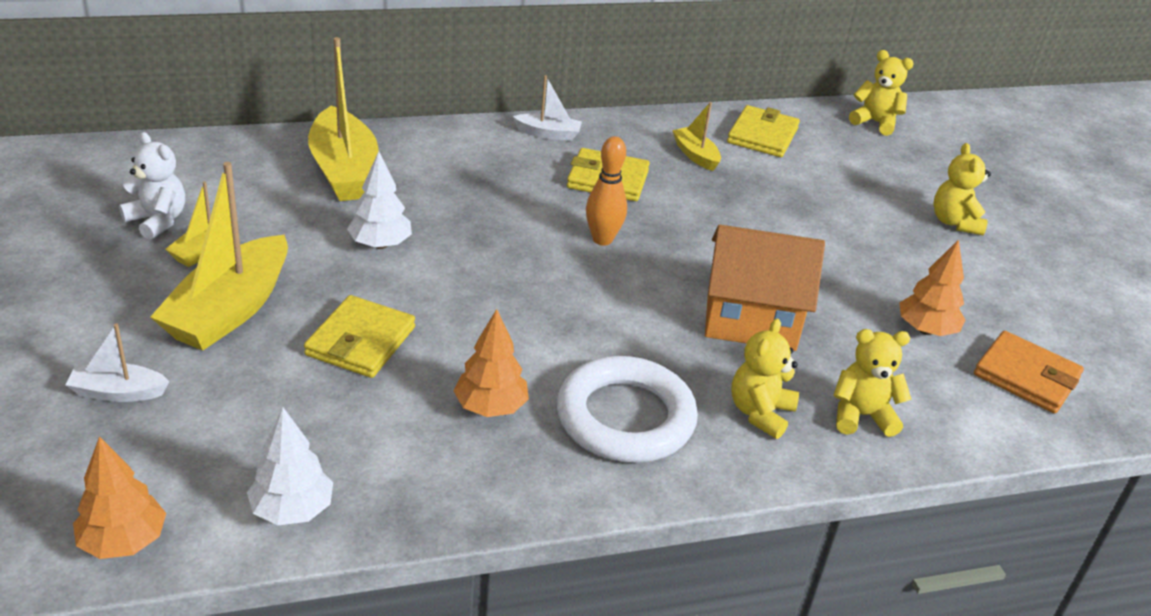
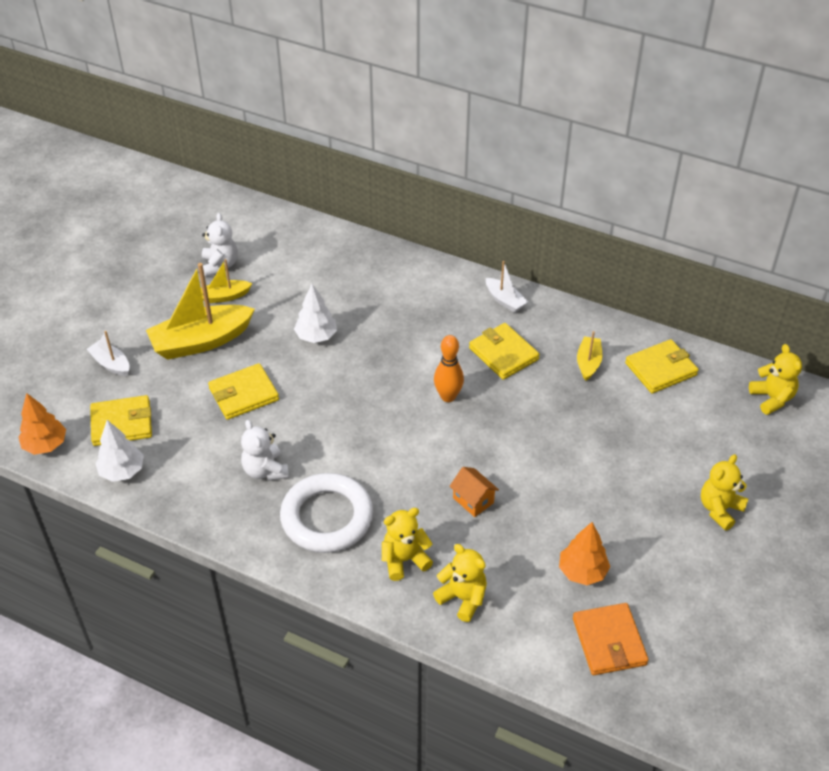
camera: 45 degrees right, 10 degrees up
(221, 454) = (122, 423): none -> yellow wallet
(344, 171) = (349, 274): yellow boat -> none
(490, 408) = (265, 470): orange tree -> white teddy bear
(751, 320) = (473, 500): orange house -> orange house, size x0.48

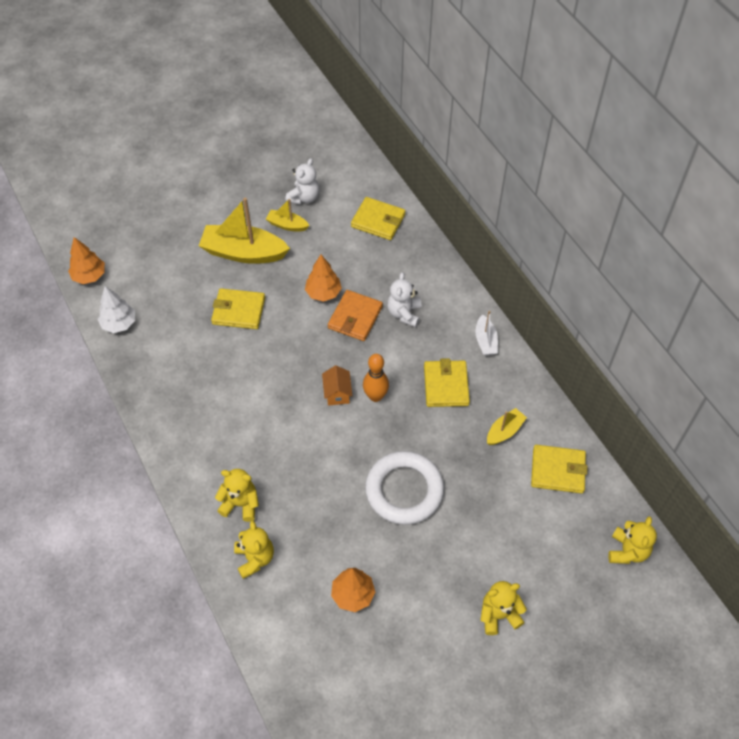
camera: 35 degrees right, 10 degrees up
(111, 364) = (173, 237): white boat -> none
(122, 423) = (146, 287): yellow wallet -> yellow wallet (378, 221)
(265, 470) = (206, 378): white teddy bear -> white teddy bear (404, 313)
(316, 336) = (323, 293): white tree -> orange tree
(327, 517) = (217, 439): white ring -> white ring (404, 490)
(473, 500) = (324, 489): orange house -> orange house (337, 393)
(609, 641) = (325, 659): orange wallet -> orange wallet (355, 317)

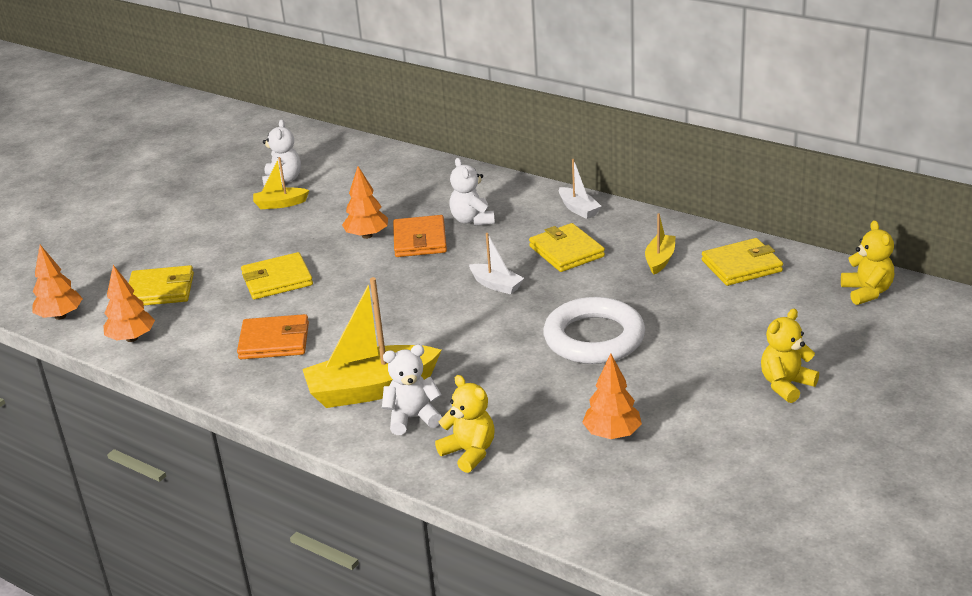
camera: 25 degrees left, 25 degrees down
(119, 323) = (132, 338): white tree -> orange tree
(201, 376) = (274, 341): none -> orange wallet
(240, 504) = (412, 418): yellow teddy bear -> white teddy bear
(243, 252) = (245, 238): yellow boat -> yellow boat (371, 389)
(337, 393) = (450, 298): orange house -> none
(375, 396) = (496, 285): orange bowling pin -> white boat
(378, 221) = (383, 170): yellow wallet -> yellow wallet (160, 290)

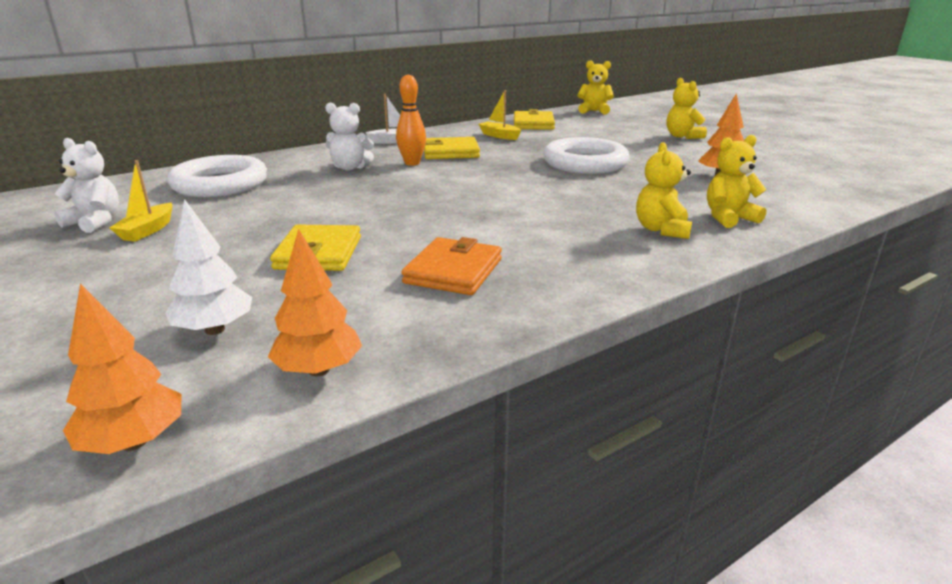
camera: 70 degrees left, 5 degrees down
(160, 290) = (215, 329): yellow wallet -> white tree
(367, 235) = (302, 203): orange tree -> none
(371, 389) = (598, 239): yellow boat -> none
(387, 184) = (220, 184): none -> white ring
(412, 418) = (661, 230): white teddy bear -> yellow teddy bear
(420, 240) = (350, 187): orange wallet -> none
(496, 285) = (470, 175): white boat -> none
(511, 244) = (412, 163): none -> orange bowling pin

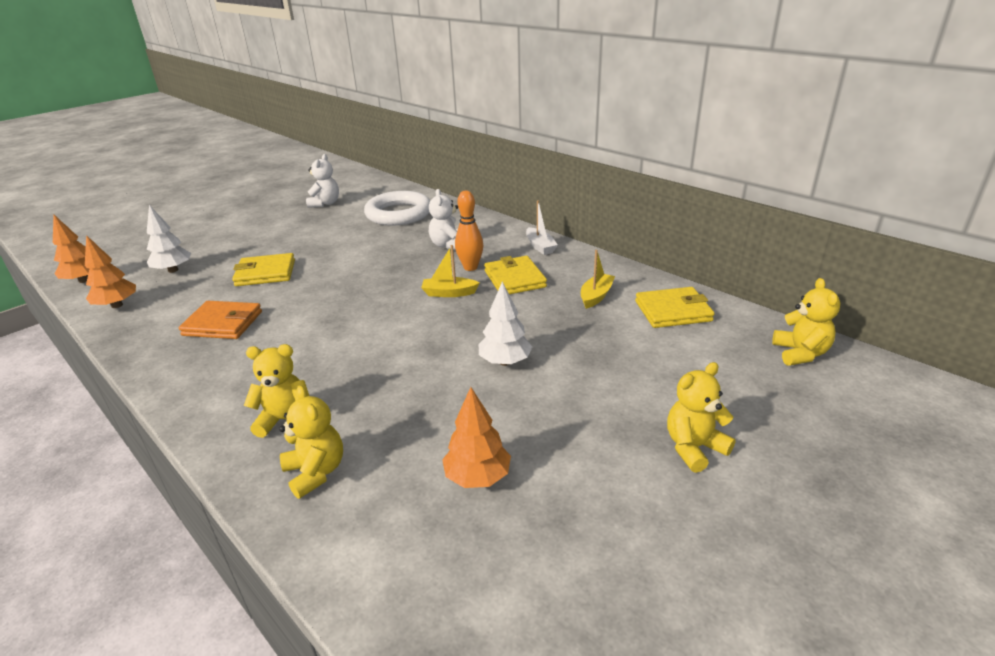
camera: 80 degrees right, 5 degrees up
(147, 230) = (311, 219): yellow boat -> yellow boat (449, 293)
(585, 163) = (505, 362): white ring -> white tree

